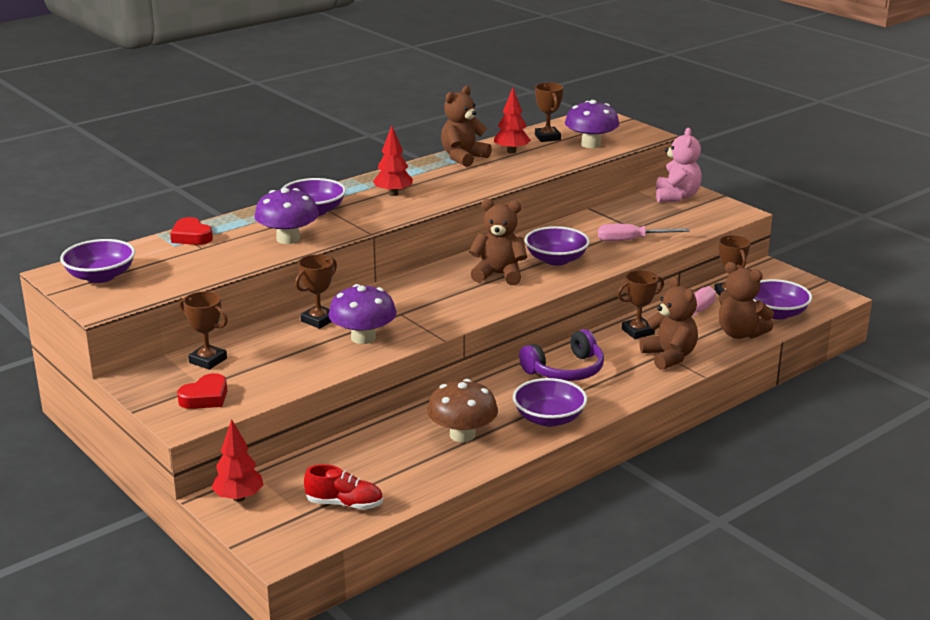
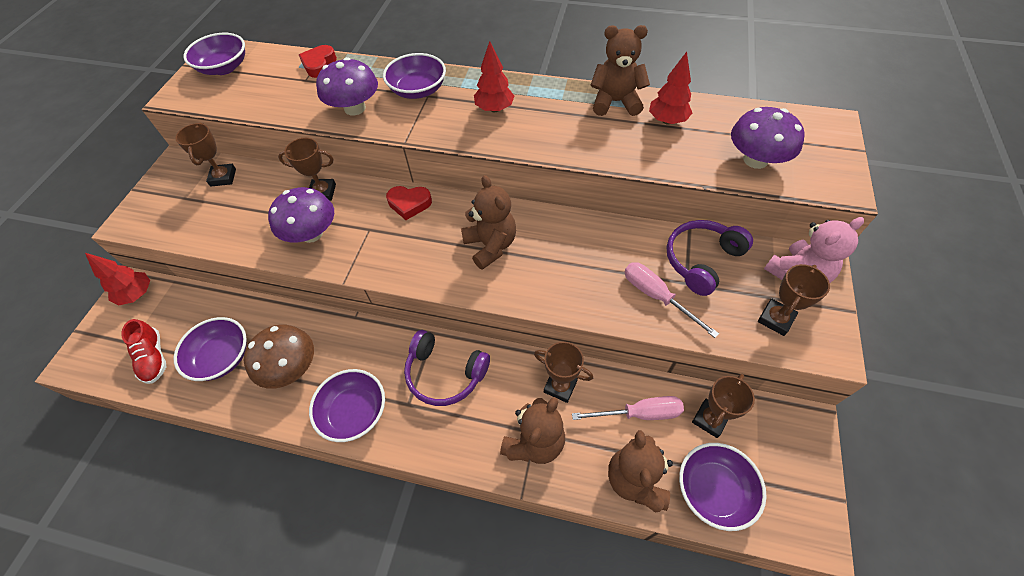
camera: 55 degrees right, 30 degrees up
(205, 397) = (168, 210): red heart -> red heart (409, 204)
(547, 137) = (730, 123): brown trophy -> brown trophy (775, 319)
(556, 259) = (557, 266): purple bowl -> purple bowl (222, 357)
(624, 216) = (701, 260): none -> purple headphones

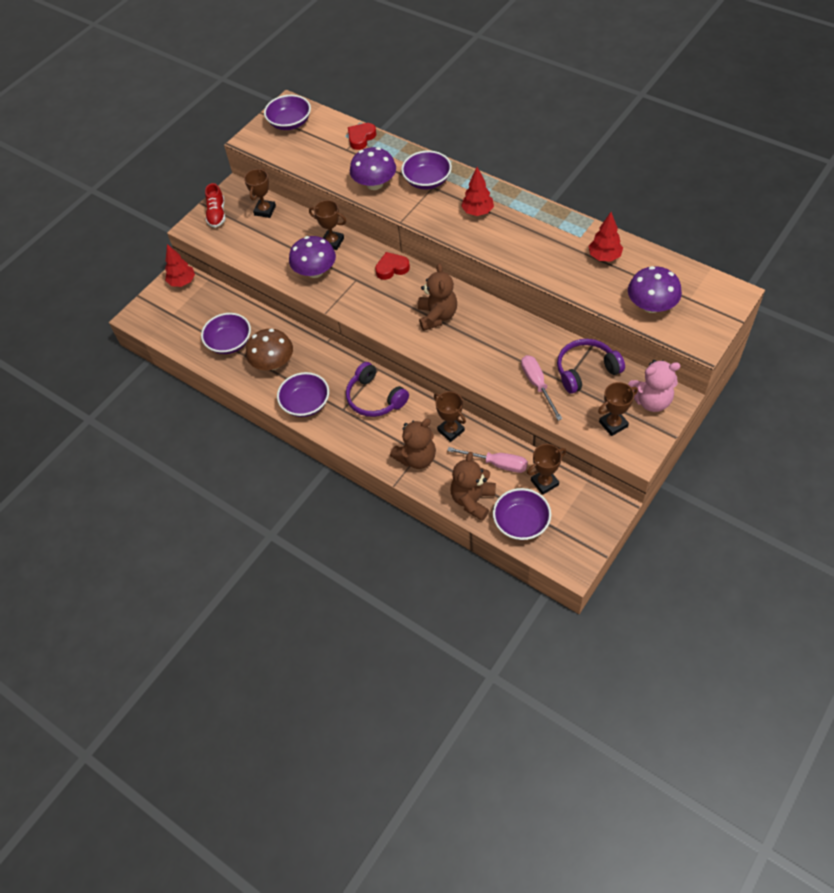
camera: 25 degrees right, 0 degrees up
(154, 358) = (185, 329): red shoe -> red shoe (217, 214)
(409, 204) = (392, 268): red heart -> red heart turned 135 degrees clockwise
(615, 102) = (573, 231): brown teddy bear -> none

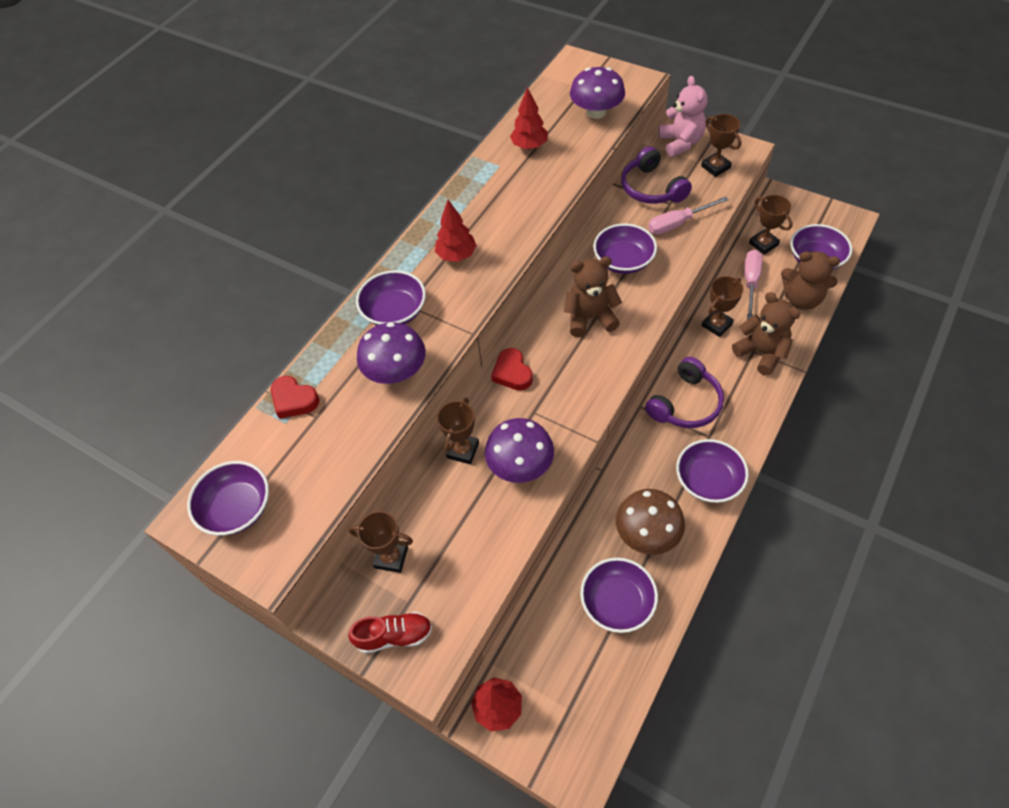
camera: 95 degrees left, 0 degrees up
(496, 342) = (623, 261): none -> purple bowl

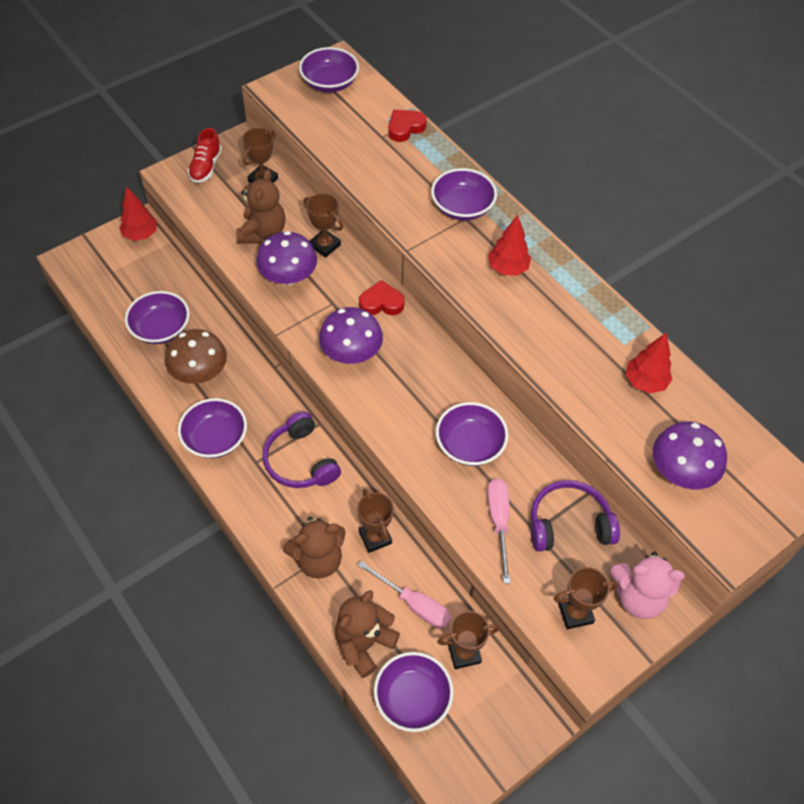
camera: 105 degrees right, 0 degrees up
(396, 371) = (397, 191): purple mushroom -> purple mushroom (351, 352)
(590, 318) = (411, 384): brown teddy bear -> brown teddy bear (262, 232)

